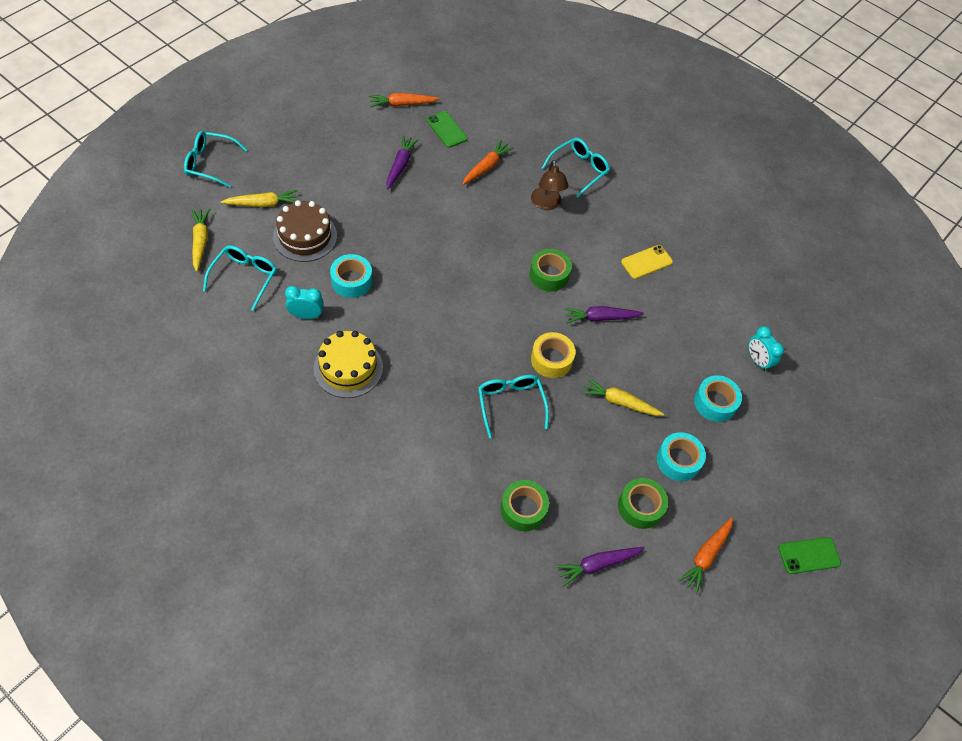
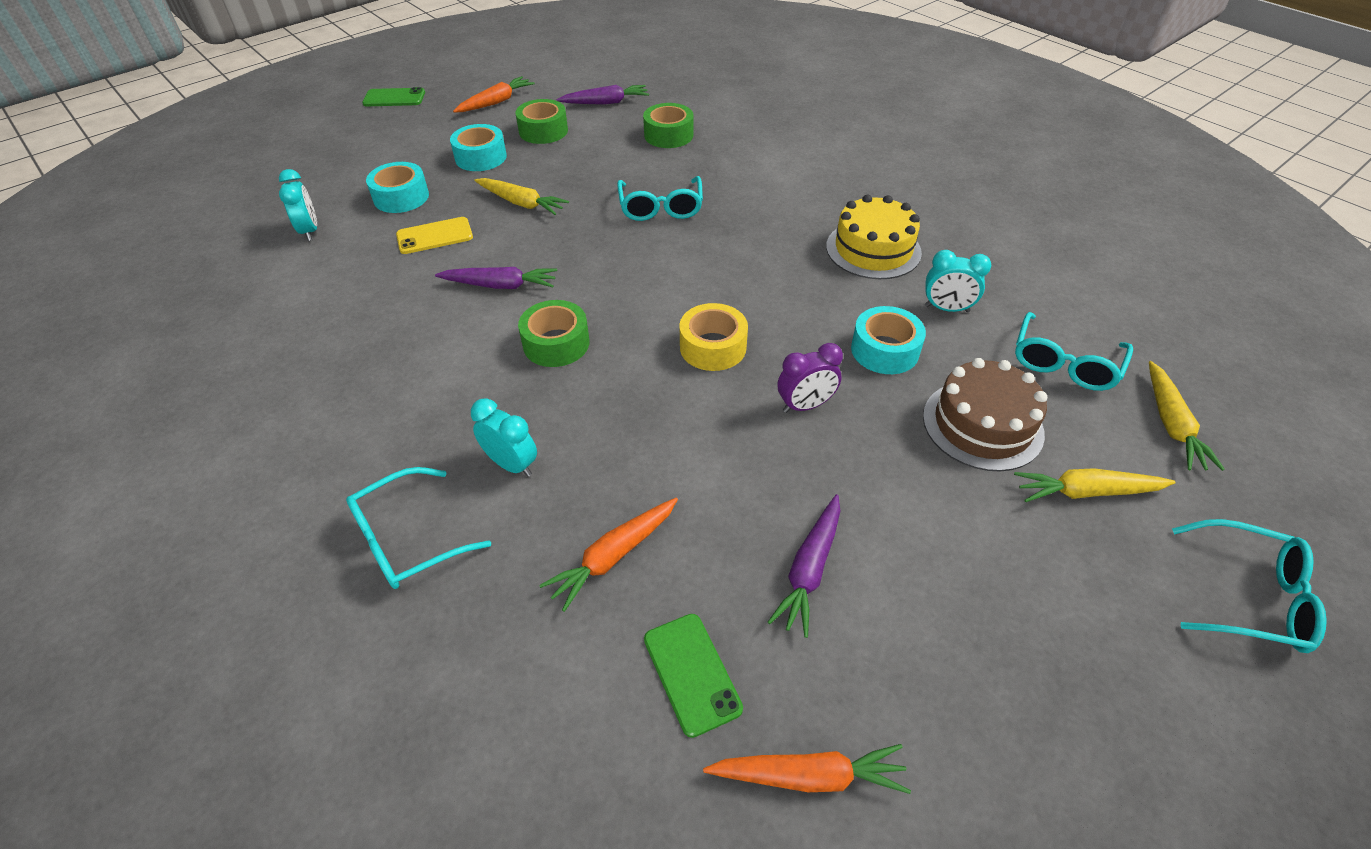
camera: 165 degrees left, 10 degrees down
(400, 242) = (805, 406): none -> purple clock
(546, 204) = (512, 464): brown lamp -> turquoise clock
(551, 359) = (592, 245): yellow tape -> yellow tape (713, 347)
(646, 262) = (380, 354): yellow phone -> yellow phone (434, 236)

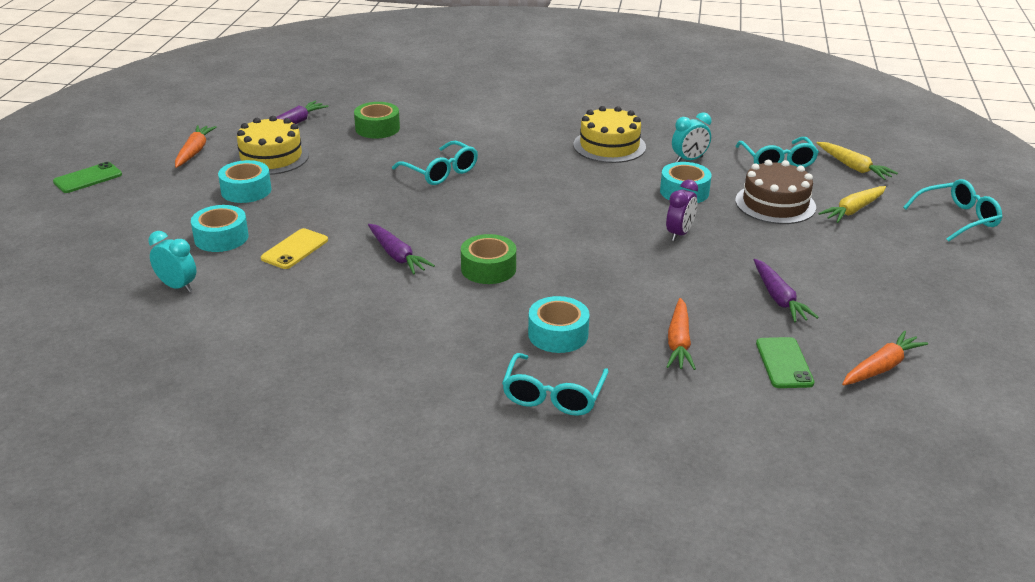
camera: 40 degrees left, 15 degrees down
(500, 285) = (397, 256): purple carrot -> purple carrot turned 90 degrees clockwise
(512, 464) = (558, 334): turquoise clock -> turquoise tape
(521, 203) = (331, 206): yellow carrot -> none
(543, 131) = (271, 157): green tape -> yellow cake
(692, 673) = (784, 363): green phone -> green phone turned 60 degrees clockwise
(713, 347) = (588, 229): yellow tape -> none

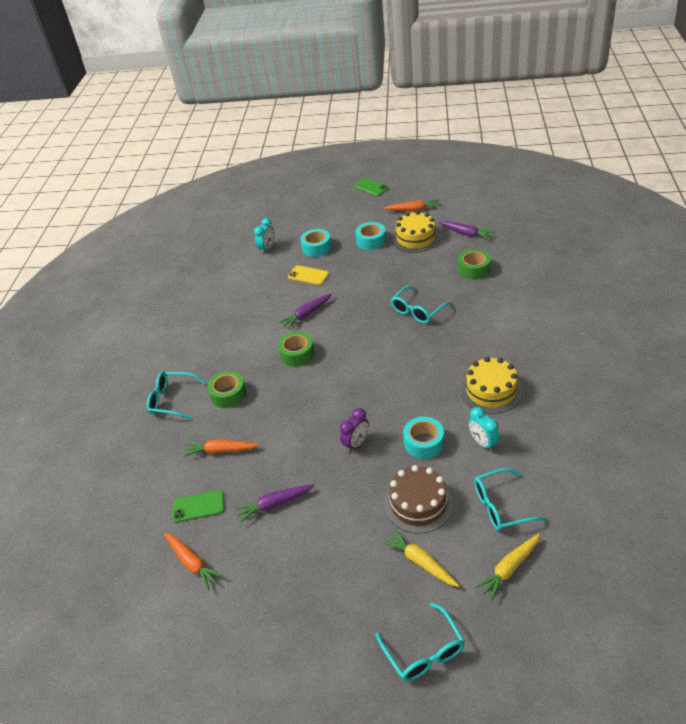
camera: 90 degrees right, 10 degrees up
(558, 334) = (228, 394): turquoise tape -> green tape
(679, 234) = (356, 444): purple clock -> purple clock turned 75 degrees counterclockwise

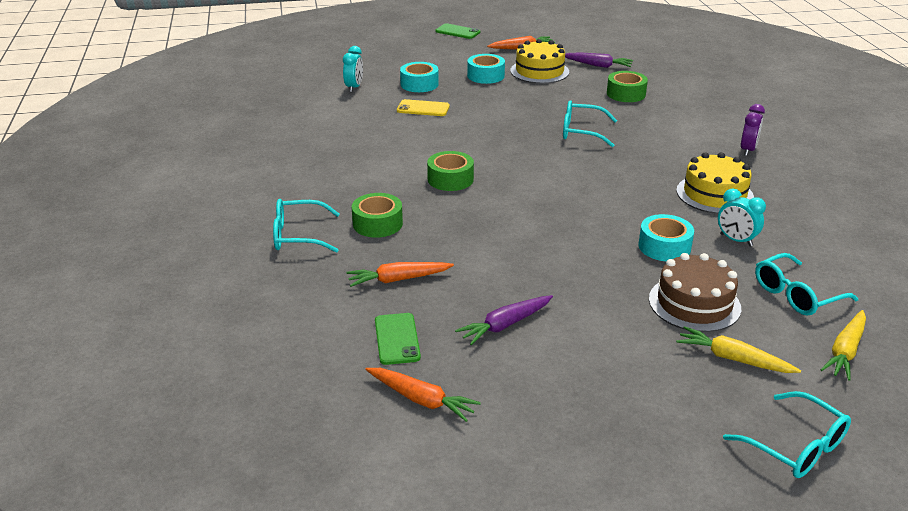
camera: 20 degrees left, 10 degrees down
(198, 506) = (397, 339): green phone -> green phone turned 75 degrees counterclockwise
(306, 314) = (441, 143): purple carrot -> none
(356, 444) = (579, 255): purple clock -> purple clock (748, 150)
(417, 311) = (581, 132): turquoise glasses -> turquoise glasses turned 75 degrees clockwise

